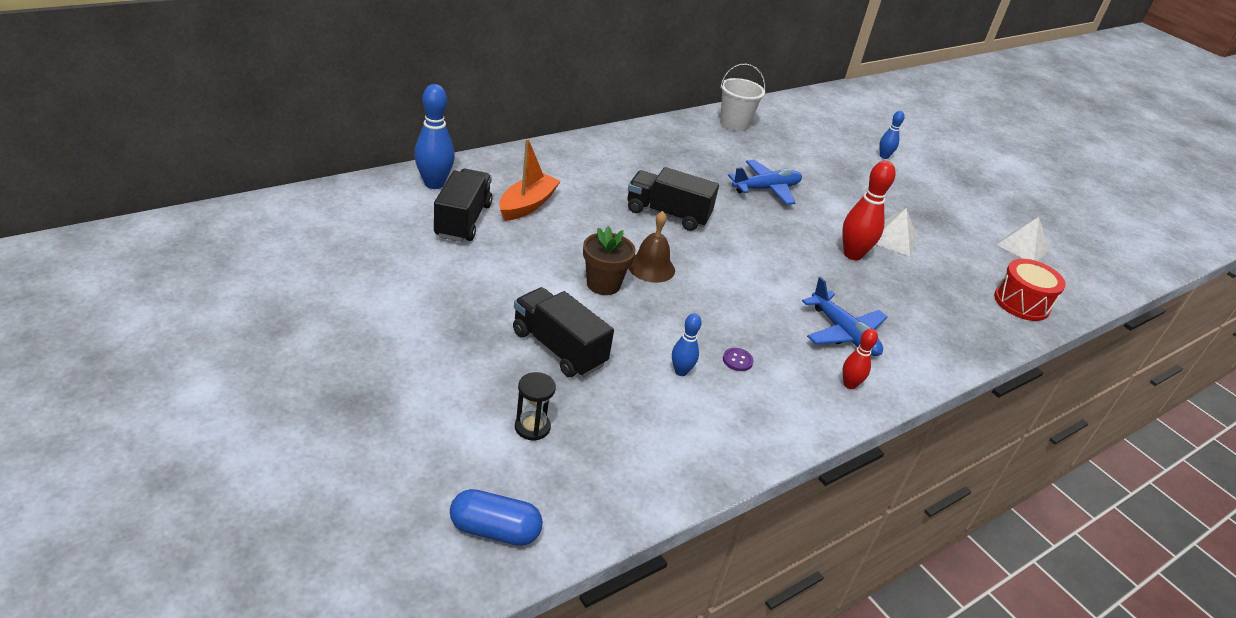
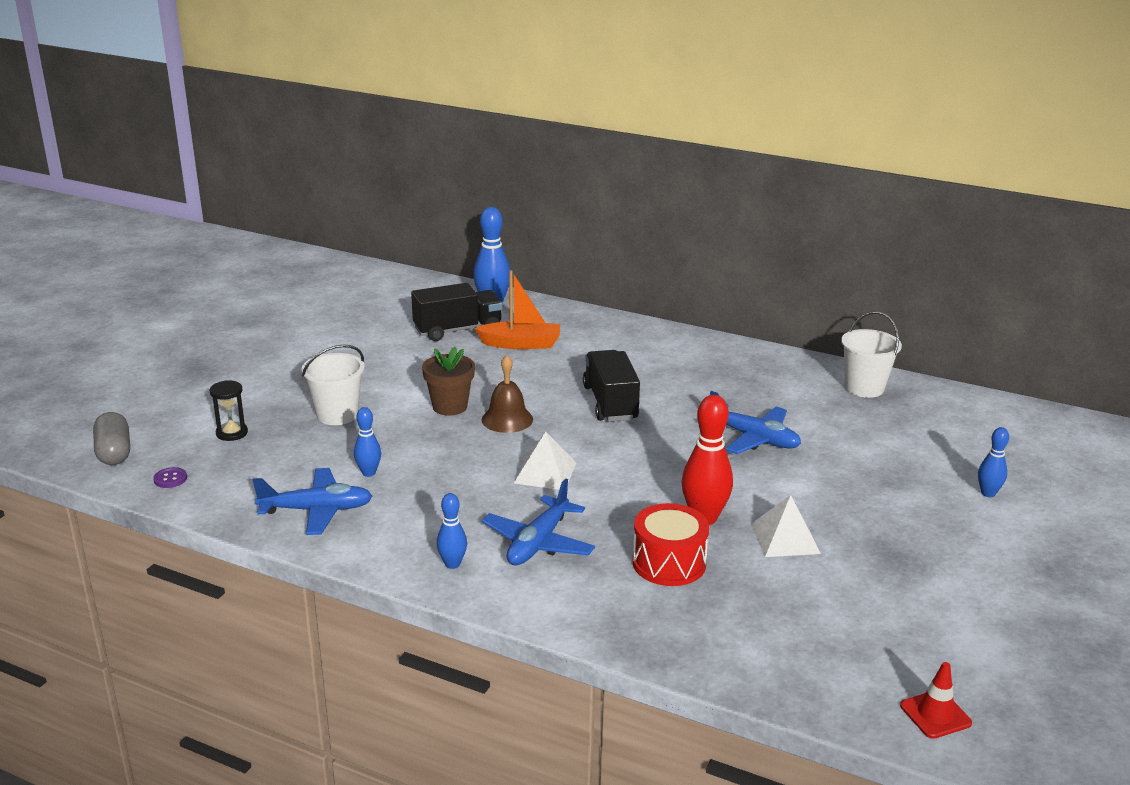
camera: 65 degrees right, 10 degrees down
(495, 530) = (114, 452): blue capsule -> grey capsule
(558, 348) = (337, 415): black truck -> white bucket
(723, 425) = (316, 510): none -> blue plane
(737, 360) = (417, 495): purple button -> purple button (170, 479)
(849, 384) = (452, 564): red bowling pin -> blue bowling pin
(1021, 303) = (788, 662): red drum -> red drum (669, 563)
(1022, 247) = (944, 645): white pyramid -> white pyramid (545, 472)
(1081, 282) = (935, 714): none -> red traffic cone

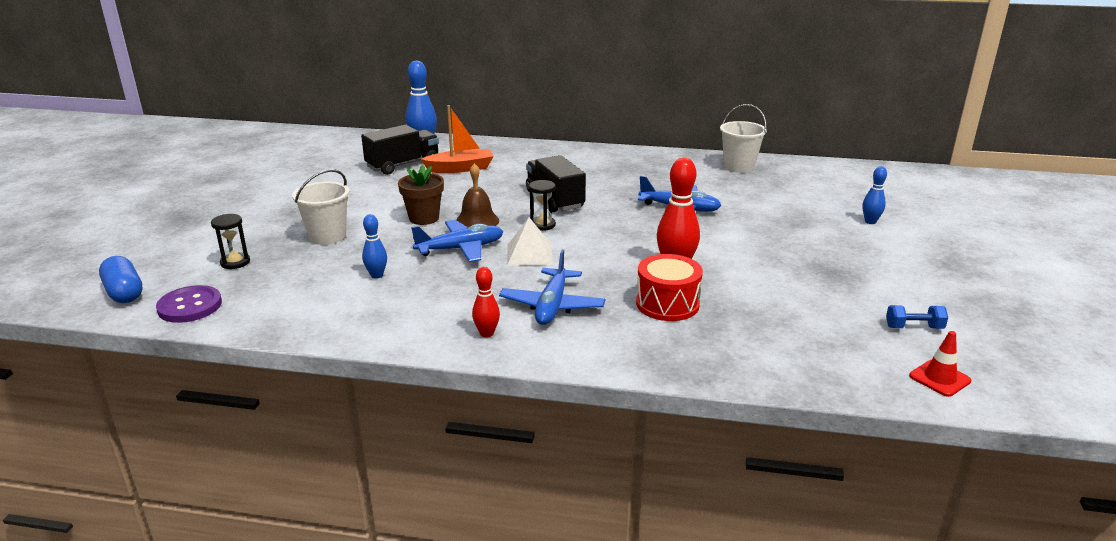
camera: 15 degrees left, 0 degrees up
(114, 452) = (124, 293): grey capsule -> blue capsule
(170, 479) = (190, 306): purple button -> purple button, size x1.98
(316, 510) = (342, 311): blue plane -> blue plane (460, 249)
(452, 564) = (486, 333): blue bowling pin -> red bowling pin
(578, 436) = (542, 225): none -> black hourglass
(785, 538) = (746, 273): white pyramid -> none
(947, 645) = (914, 327): none -> blue dumbbell

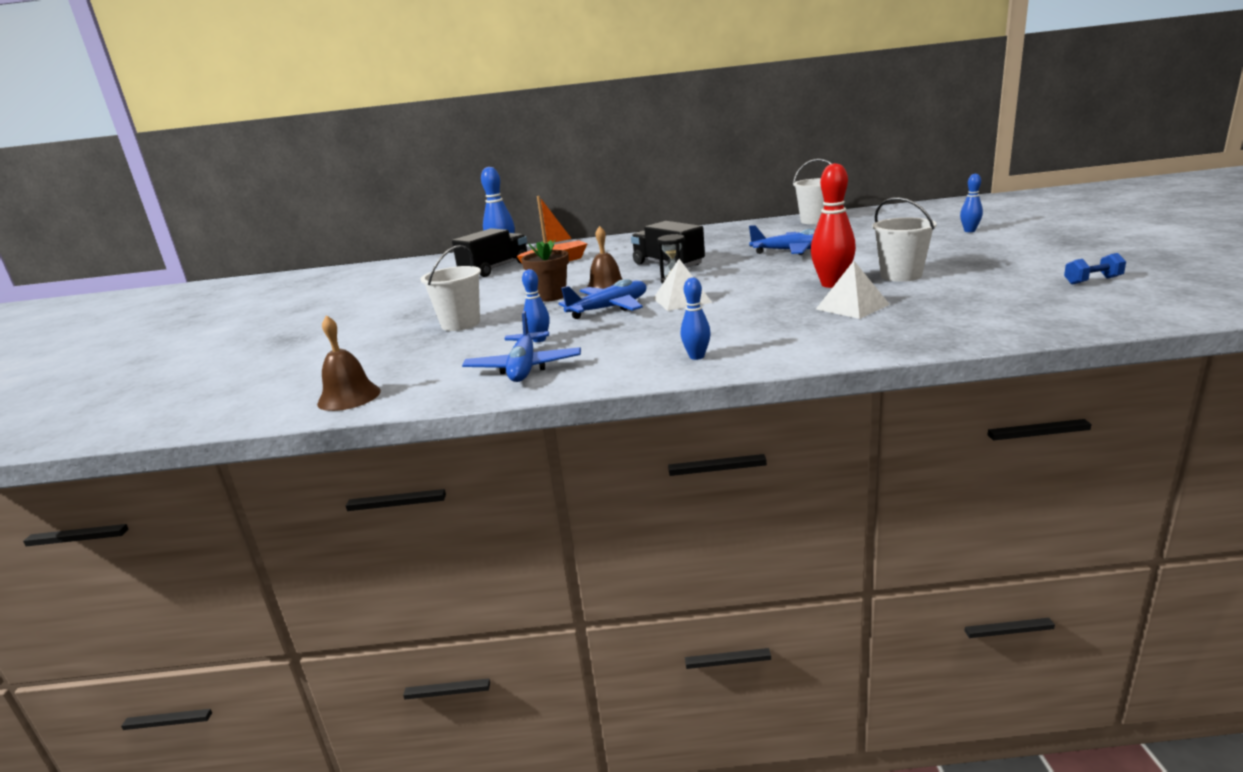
camera: 10 degrees left, 5 degrees down
(124, 293) = (262, 401): blue capsule -> none
(190, 306) = (349, 397): purple button -> brown bell
(235, 262) = (374, 358): black hourglass -> none
(486, 333) = (697, 356): red bowling pin -> blue bowling pin
(552, 306) = (742, 327): blue plane -> blue plane (524, 368)
(667, 304) = (852, 306): red drum -> white pyramid
(747, 272) = (901, 276): none -> white bucket
(939, 378) = (1159, 305): red traffic cone -> none

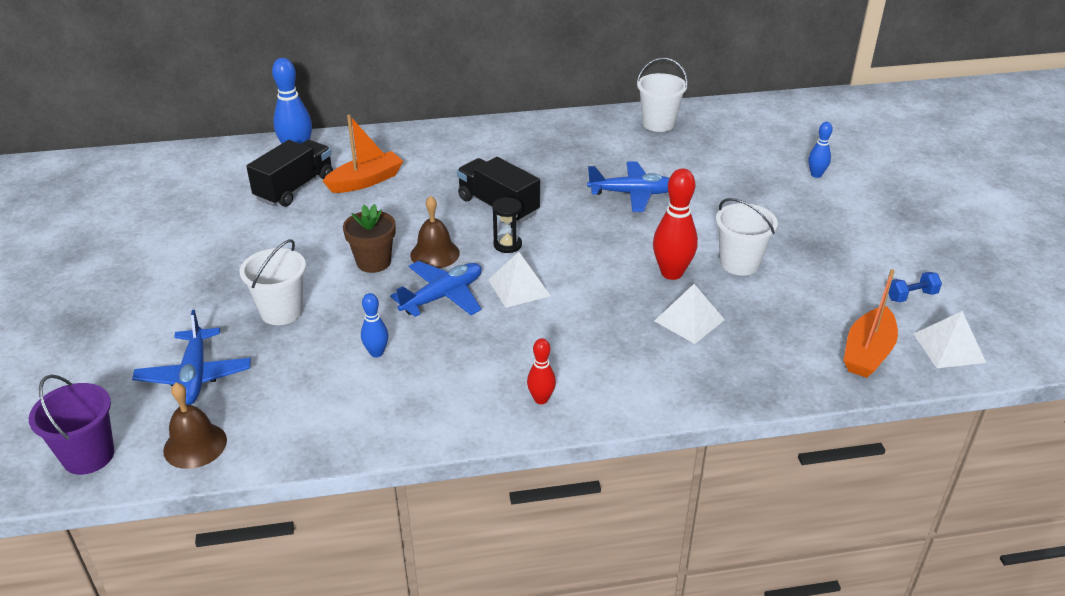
camera: 10 degrees left, 15 degrees up
(249, 406) = (88, 456): none -> purple bucket
(524, 368) = (370, 405): blue plane -> blue plane (195, 376)
(697, 356) = (541, 399): blue bowling pin -> red bowling pin
(1054, 313) = (867, 353): none -> orange boat
(1150, 306) = (949, 348): none -> white pyramid

